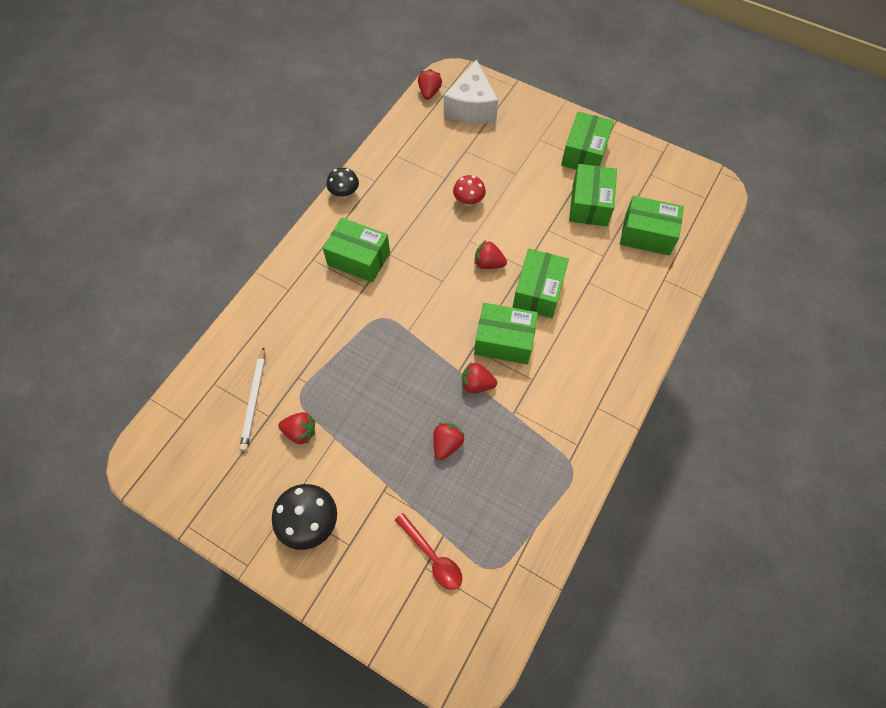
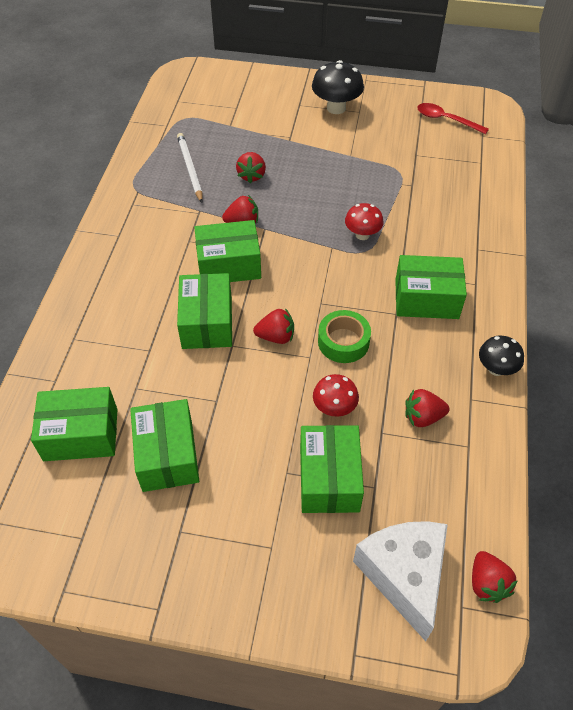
camera: 160 degrees right, 10 degrees down
(254, 400) = (436, 161): white pencil -> white pencil (190, 169)
(300, 432) = (381, 152): red strawberry -> red strawberry (423, 417)
(375, 335) = (362, 235): none -> red mushroom
(432, 557) = (233, 113): red spoon -> red spoon (446, 120)
(440, 244) = (343, 342): none -> green tape
(584, 153) = (193, 544): green box -> green box (329, 479)

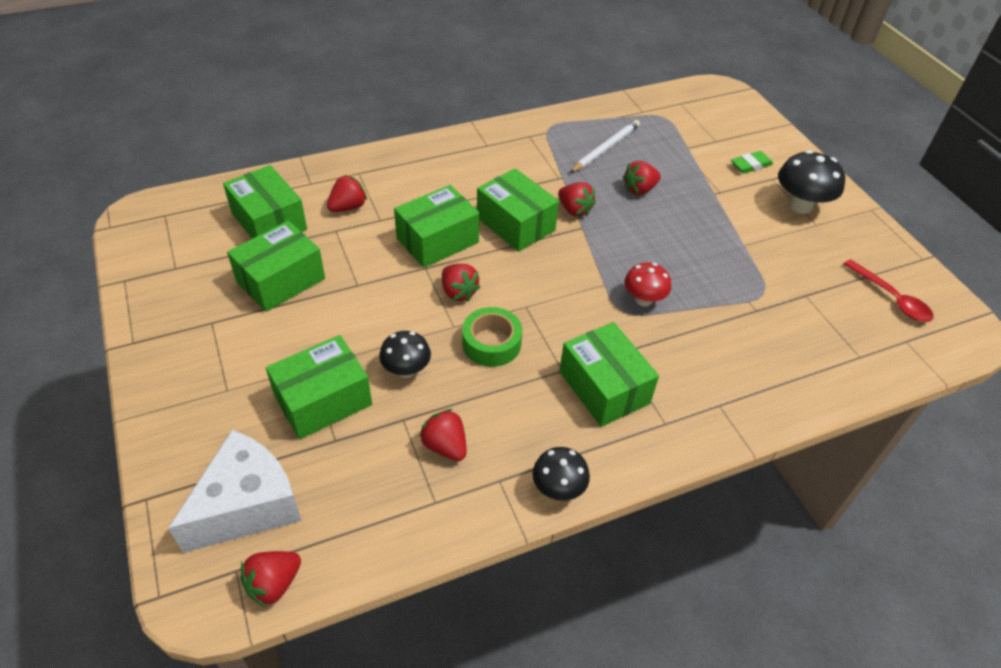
camera: 55 degrees right, 5 degrees down
(113, 366) = (348, 207): none -> red strawberry
(277, 106) = (751, 165): none -> green eraser
(334, 408) = (406, 370): red mushroom -> black mushroom
(446, 120) = (891, 298): red spoon -> red spoon turned 150 degrees clockwise

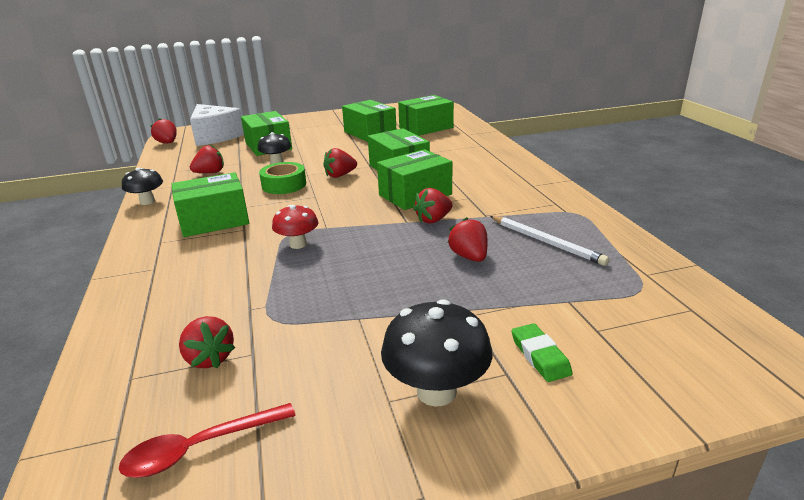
camera: 100 degrees right, 20 degrees down
(348, 207) = (440, 144): red strawberry -> red strawberry (209, 358)

